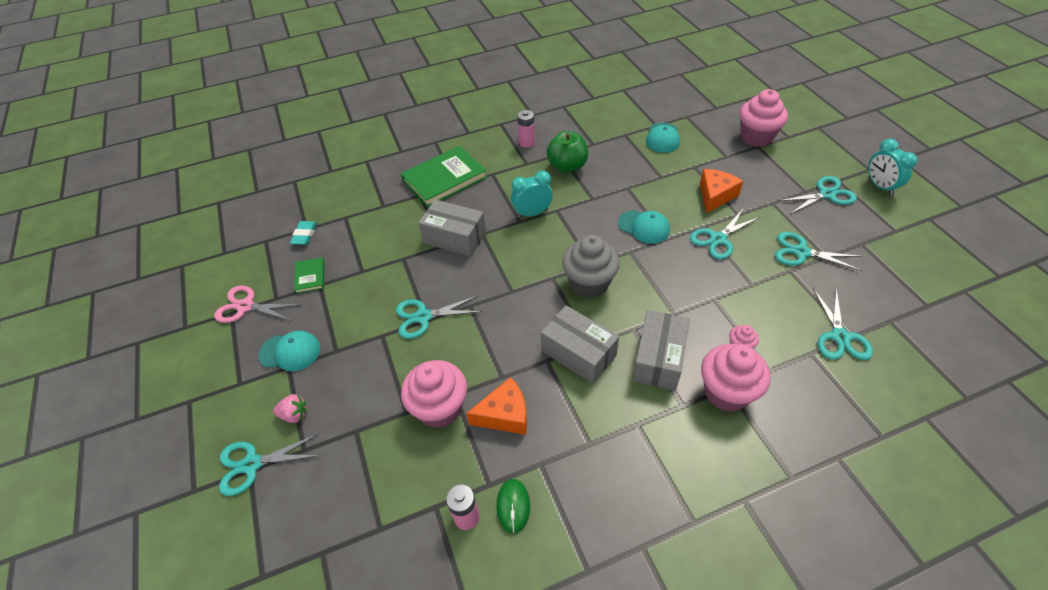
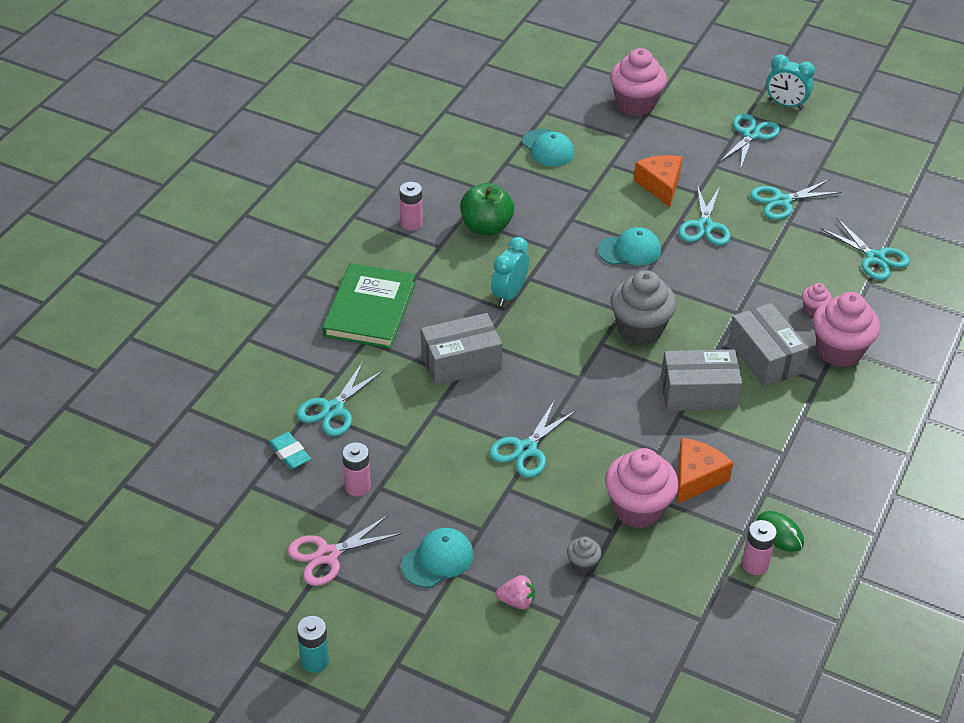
camera: 45 degrees left, 5 degrees down
(159, 365) = (315, 661): none -> turquoise battery
(252, 464) = (533, 660): turquoise scissors -> turquoise scissors (333, 409)
(294, 415) = (517, 601): pink strawberry -> pink strawberry turned 45 degrees clockwise
(310, 276) = (357, 487): green book -> pink battery
(360, 420) = (582, 564): none -> grey cupcake

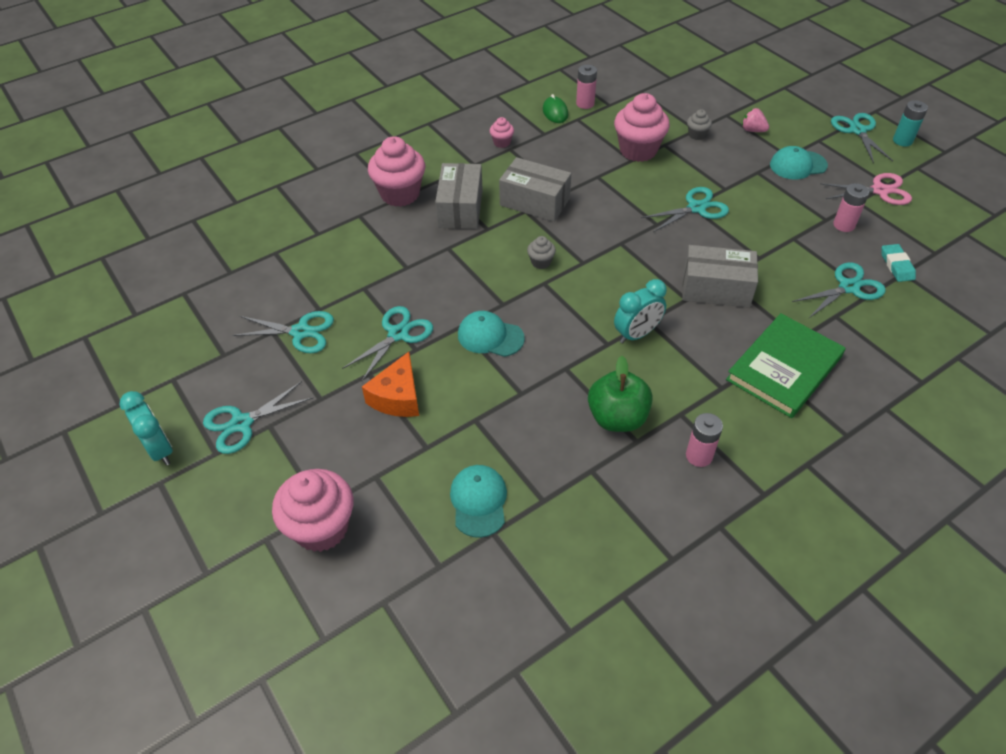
camera: 150 degrees left, 5 degrees up
(640, 329) = (541, 262): grey cupcake -> grey cupcake, size x0.46
(696, 477) = (583, 154): orange cheese -> none
(814, 310) = (384, 228): pink cupcake -> pink cupcake (502, 142)
(875, 258) = (287, 250): turquoise scissors -> turquoise scissors (857, 130)

